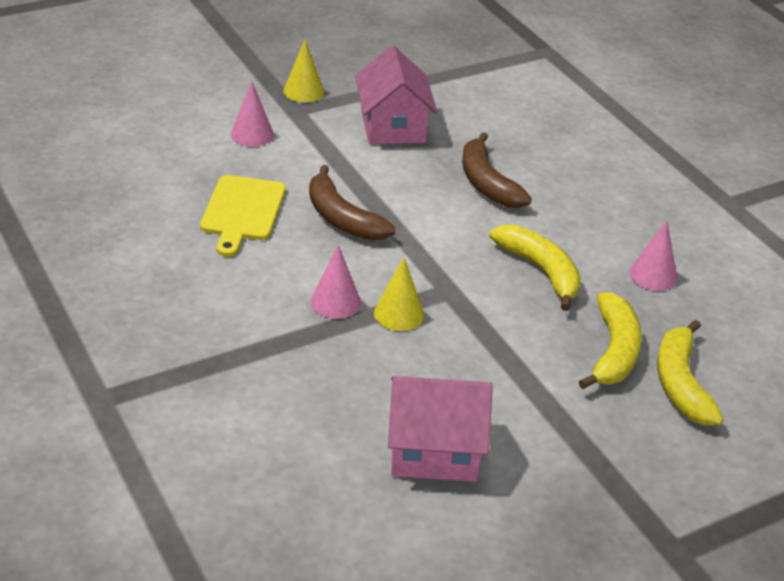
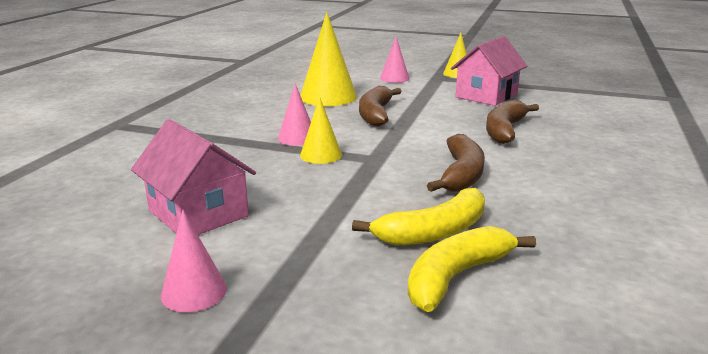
camera: 50 degrees right, 15 degrees down
(242, 211) = (328, 97): yellow cutting board -> yellow cone
(540, 271) = (461, 174): yellow banana -> brown banana
(653, 275) = (559, 211): pink cone -> pink cone (194, 292)

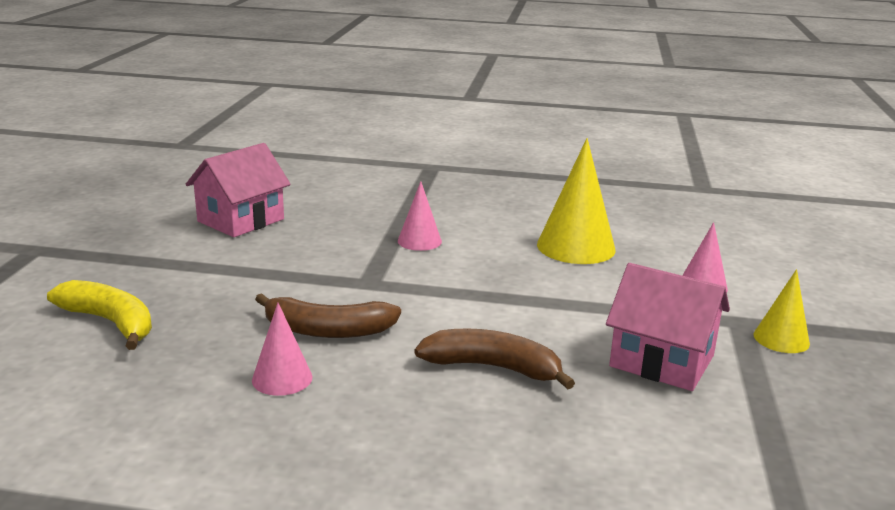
camera: 80 degrees right, 0 degrees up
(194, 292) = (124, 233): pink cone -> pink cone (282, 378)
(321, 155) = (373, 255): yellow cone -> none
(375, 114) = (520, 278): brown banana -> none
(433, 232) = (191, 313): yellow banana -> none

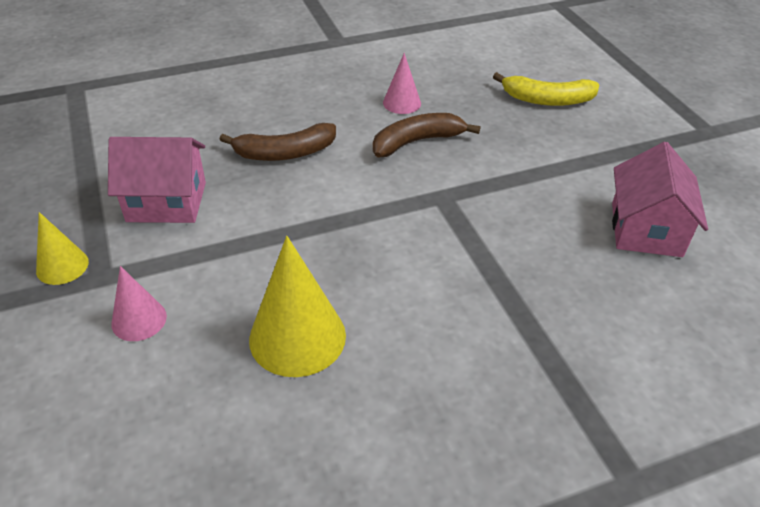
camera: 150 degrees right, 20 degrees up
(419, 241) = (459, 272): pink cone -> none

